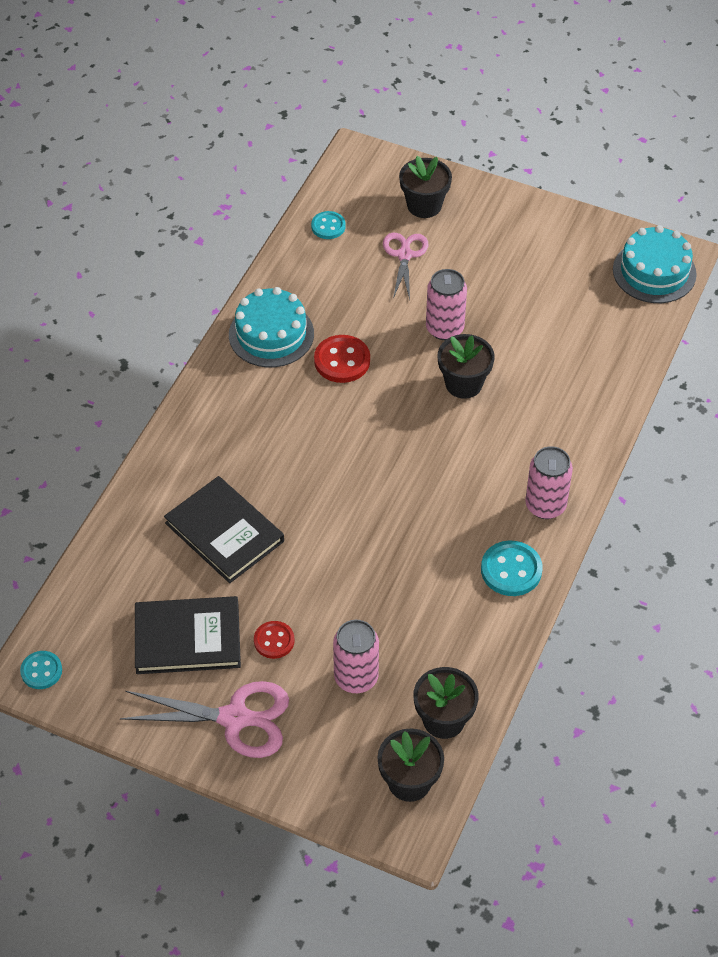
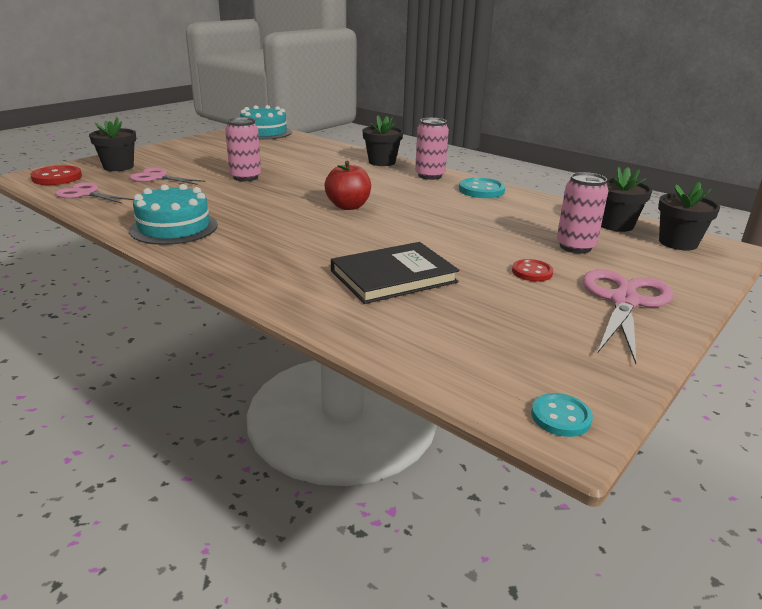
camera: 75 degrees left, 25 degrees down
(187, 638) = (522, 311): black book -> none
(328, 226) = (86, 194): turquoise button -> pink scissors
(342, 361) = (237, 208): red button -> red button (57, 177)
(391, 451) = (348, 206): none -> red apple
(463, 384) = (303, 179): black flower pot -> black flower pot (382, 162)

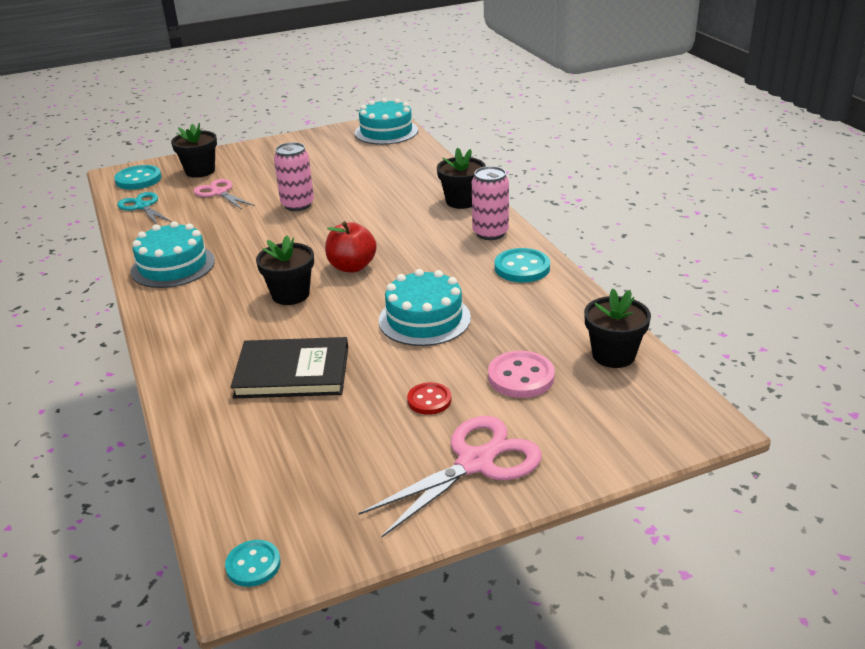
camera: 30 degrees right, 5 degrees up
(57, 177) = (138, 179): red button -> turquoise button
(86, 194) = (143, 206): pink scissors -> turquoise scissors
(454, 227) = (424, 319): none -> turquoise cake
(575, 247) = (521, 377): pink can -> pink button
(678, 243) = (653, 400): black flower pot -> black flower pot (290, 295)

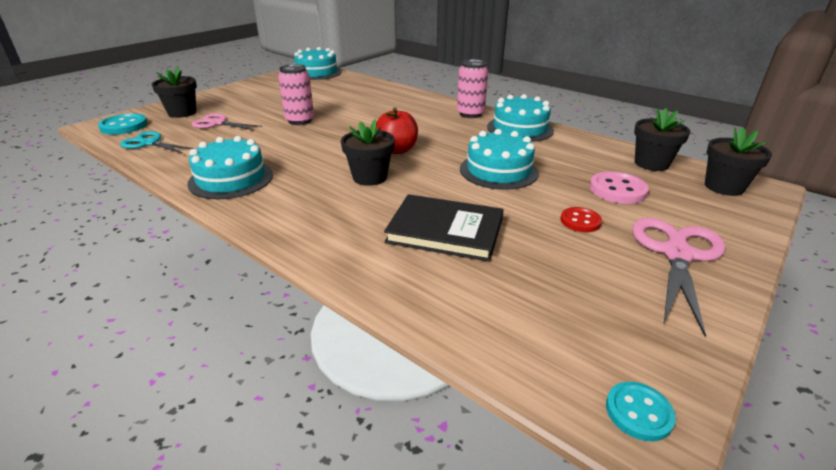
camera: 30 degrees left, 0 degrees up
(292, 372) = (445, 231): black book -> black book turned 45 degrees clockwise
(462, 201) = (425, 101): black flower pot -> black flower pot (724, 187)
(522, 268) = (520, 128): turquoise button -> turquoise cake

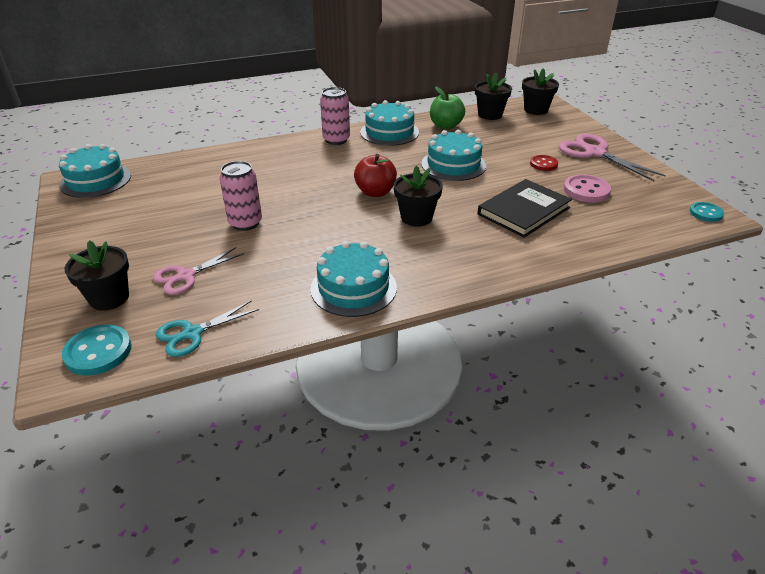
camera: 60 degrees left, 5 degrees up
(579, 148) = (445, 126): none -> green apple
(617, 190) = (515, 138): pink button -> pink button (586, 190)

